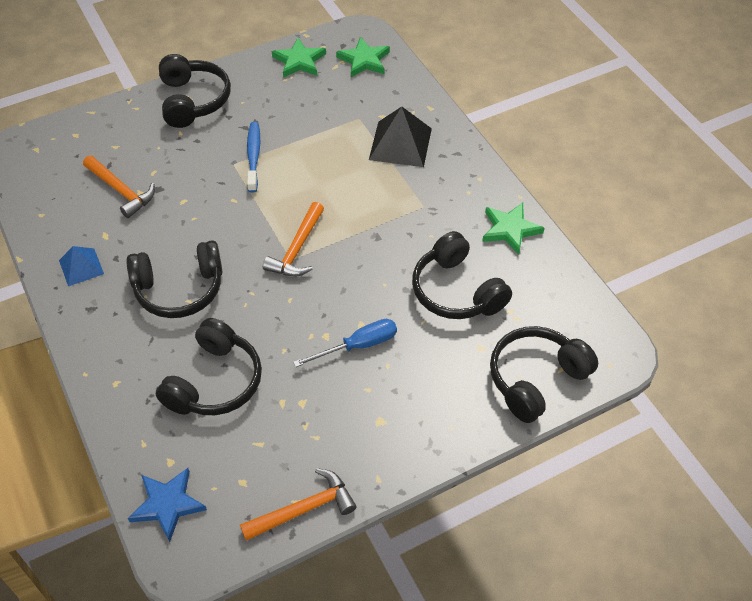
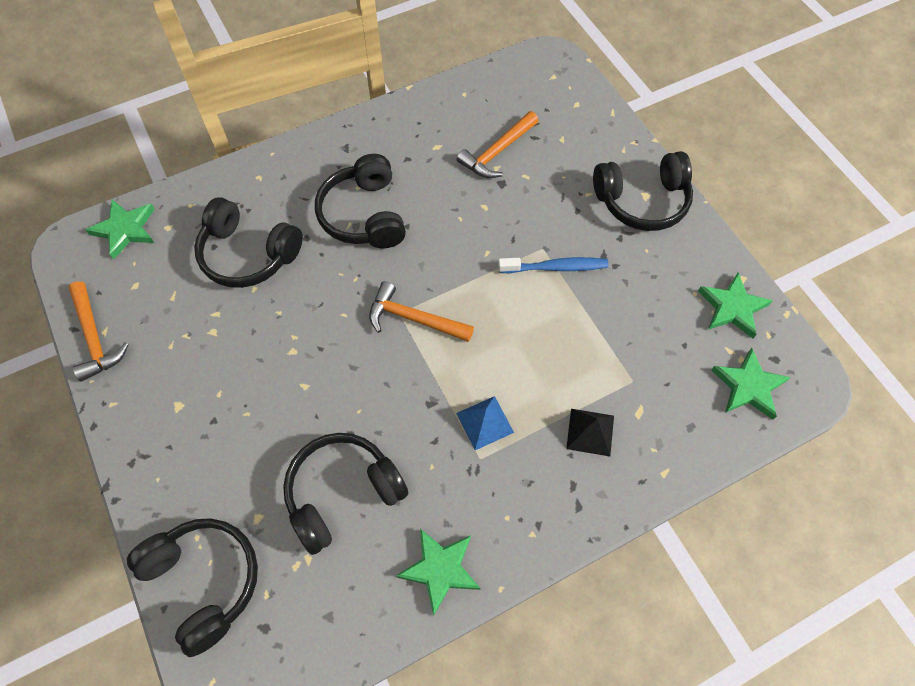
camera: 90 degrees right, 10 degrees up
(81, 267) = (397, 133): blue pyramid -> blue pyramid (485, 422)
(167, 504) = (125, 230): blue star -> green star
(358, 346) = (275, 383): blue screwdriver -> none
(400, 143) = (590, 432): black pyramid -> black pyramid, size x0.60

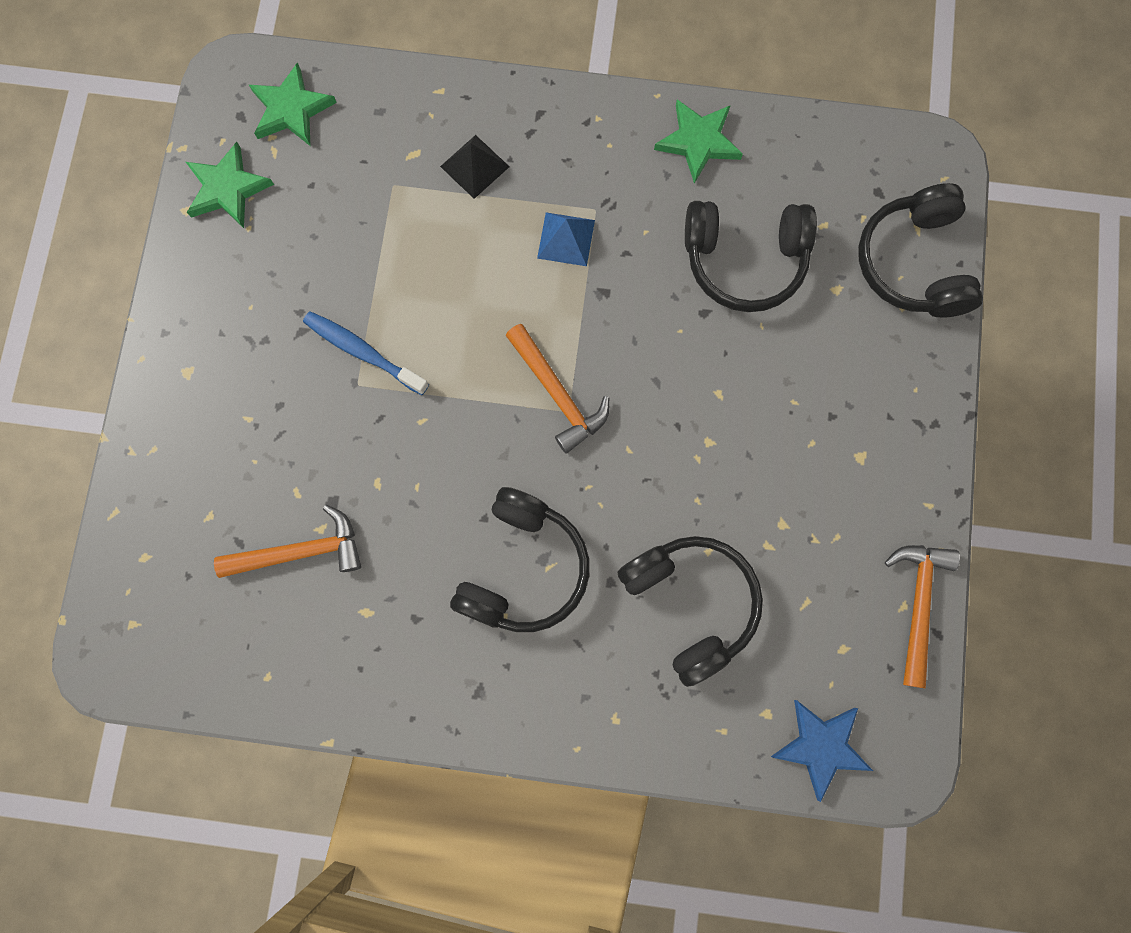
camera: 145 degrees left, 15 degrees up
(125, 230) = (821, 746): green star -> blue star
(642, 201) = (198, 367): black headphones -> none

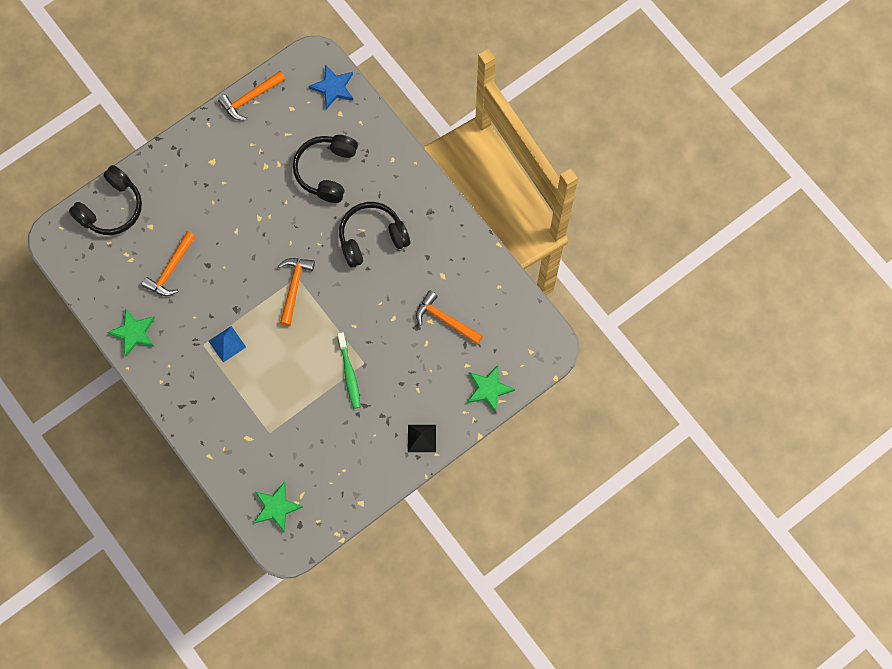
camera: 135 degrees left, 5 degrees down
(227, 188) = (335, 496): green star -> green star (488, 389)
(363, 352) = (349, 374): blue toothbrush -> green toothbrush
(474, 166) = (230, 408): black pyramid -> black pyramid (421, 438)
(744, 260) = (170, 270): black headphones -> orange hammer

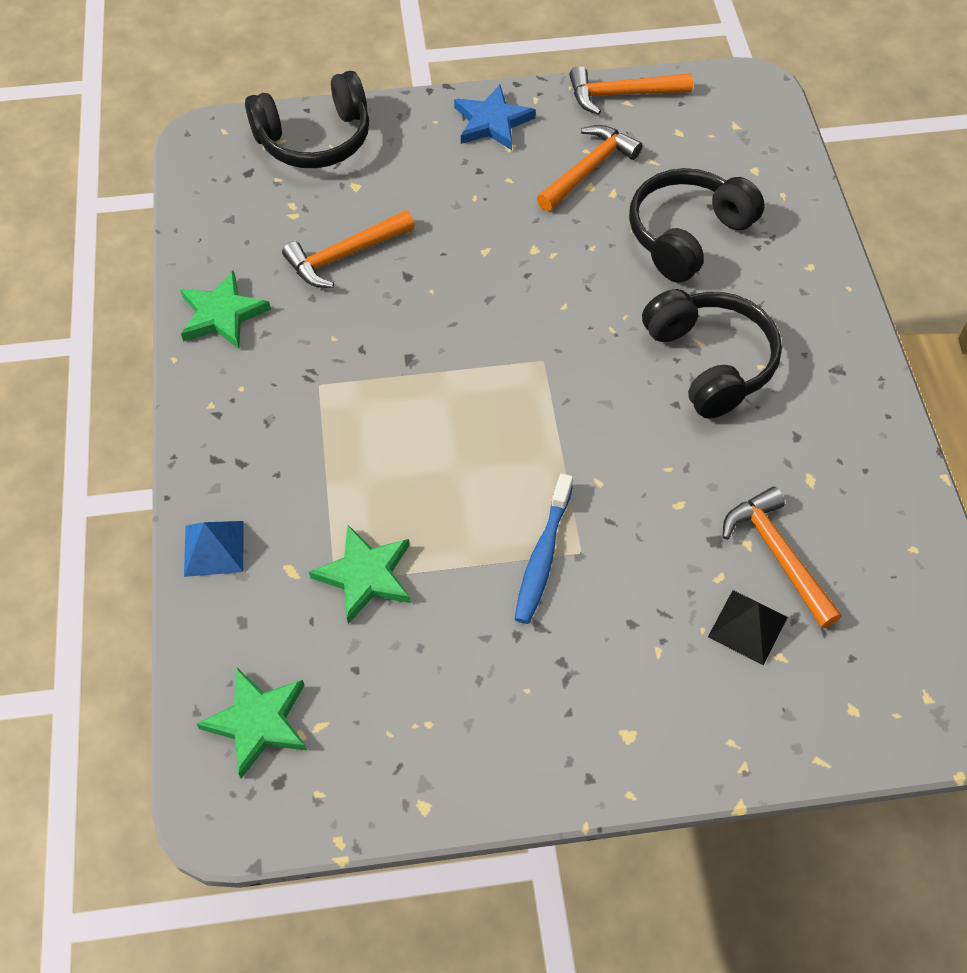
camera: 30 degrees right, 15 degrees down
(227, 344) = (359, 402): blue pyramid -> blue pyramid (213, 548)
(294, 287) = (529, 372): orange hammer -> orange hammer (589, 169)
(333, 87) = (763, 133): blue star -> blue star (492, 122)
(349, 374) = (542, 557): green toothbrush -> blue toothbrush
(372, 238) = (710, 362): black headphones -> black headphones turned 60 degrees clockwise
(421, 438) = (617, 747): black pyramid -> black pyramid (747, 627)
(488, 389) = (804, 725): green star -> green star (365, 576)

